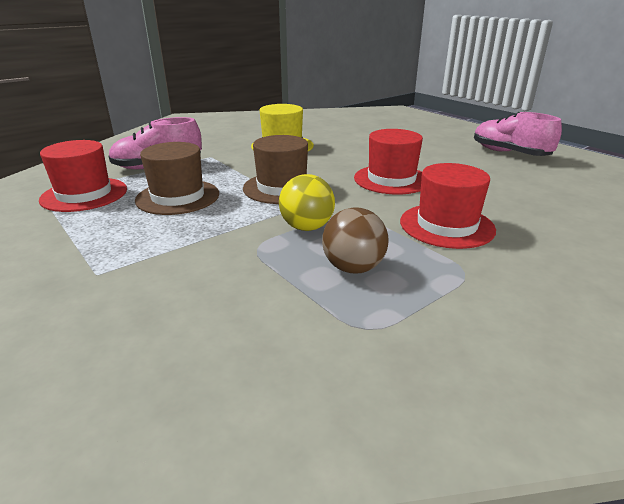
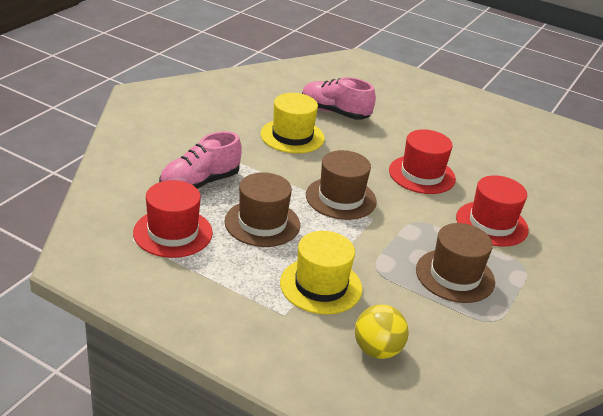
camera: 25 degrees left, 5 degrees up
(173, 253) = (321, 285): none -> yellow hat
(307, 227) = (396, 242): yellow ball -> yellow ball (377, 350)
(353, 268) = (455, 276): brown ball -> brown hat
(509, 153) = (495, 125): pink shoe -> pink shoe (334, 112)

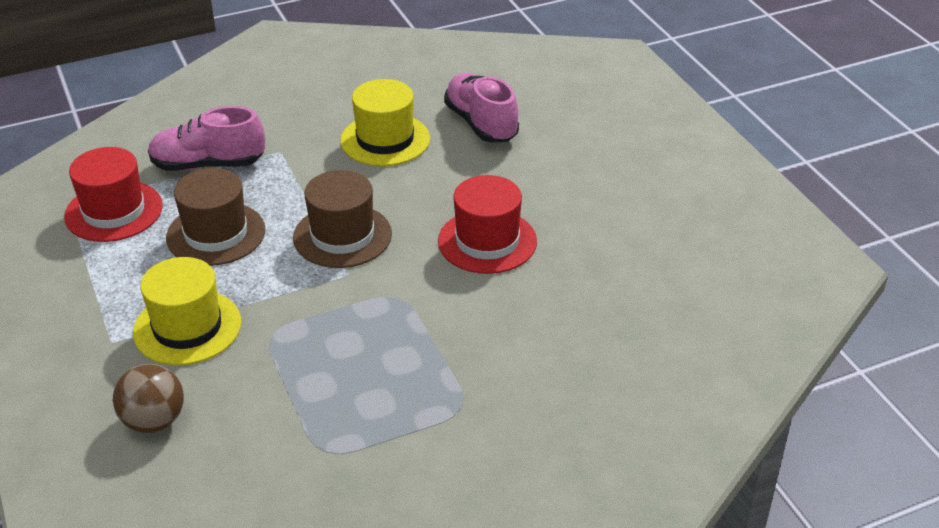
camera: 40 degrees right, 5 degrees up
(377, 350) = (154, 421): yellow ball -> brown ball
(455, 276) = (354, 380): brown hat -> none
(491, 224) = (494, 337): red hat -> none

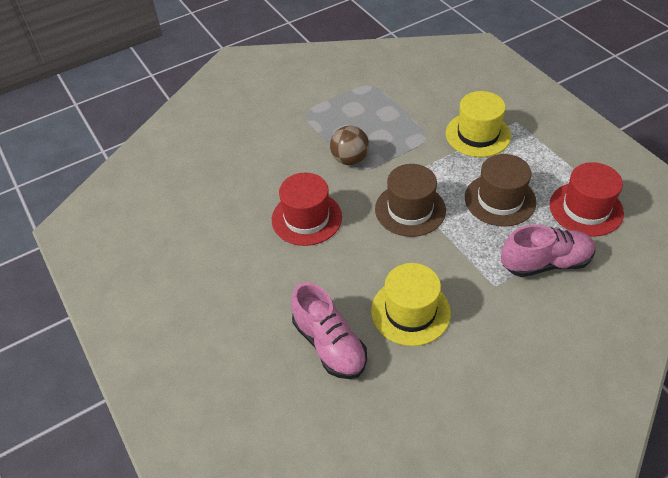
camera: 175 degrees right, 10 degrees up
(154, 421) = (464, 87): brown ball -> brown ball (350, 159)

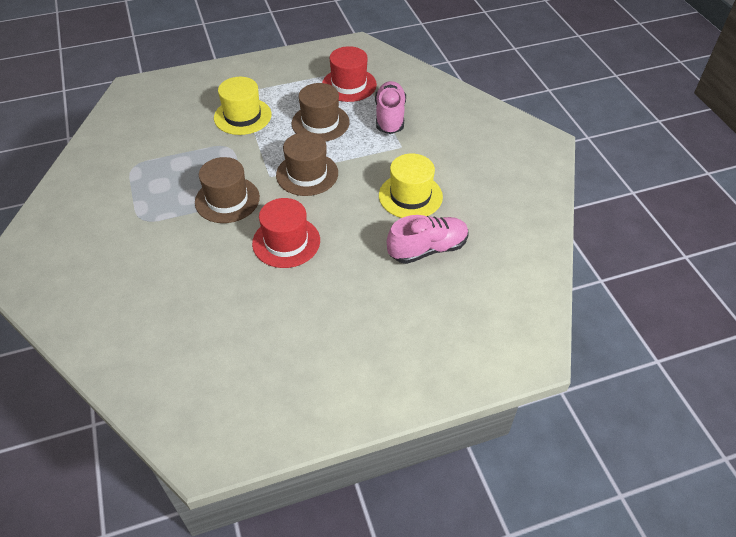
camera: 80 degrees left, 0 degrees up
(350, 159) = (227, 200): brown ball -> brown hat

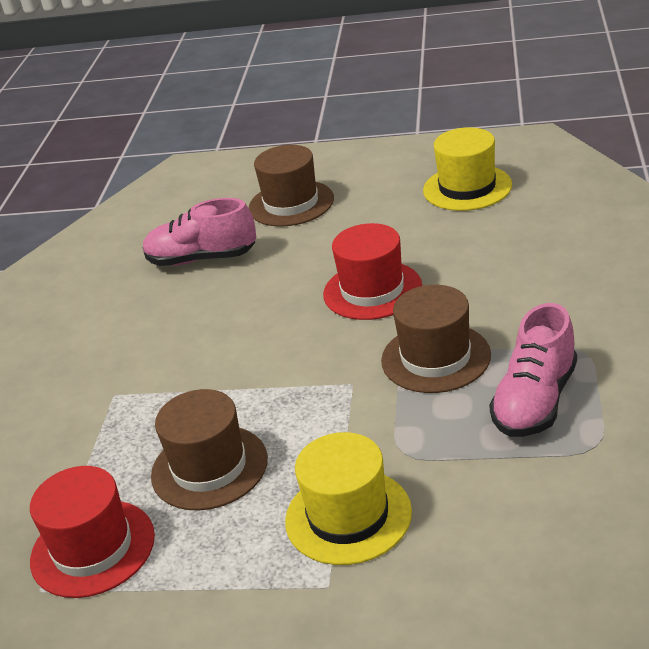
camera: 150 degrees left, 15 degrees down
(307, 174) = (290, 376): brown hat -> brown hat (291, 203)
(390, 117) = (83, 453): pink shoe -> pink shoe (535, 401)
(410, 196) = (167, 320): yellow hat -> yellow hat (467, 188)

